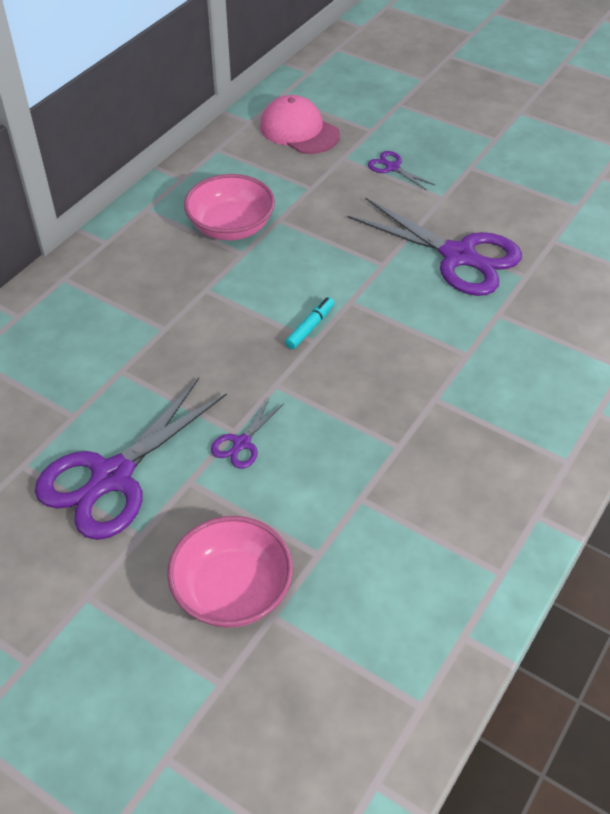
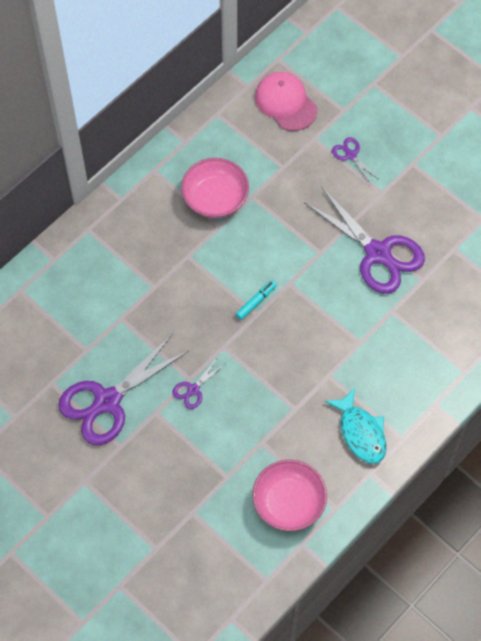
camera: 10 degrees right, 15 degrees up
(232, 590) = (171, 492): pink bowl -> pink bowl (288, 503)
(505, 463) = (360, 432): none -> turquoise fish

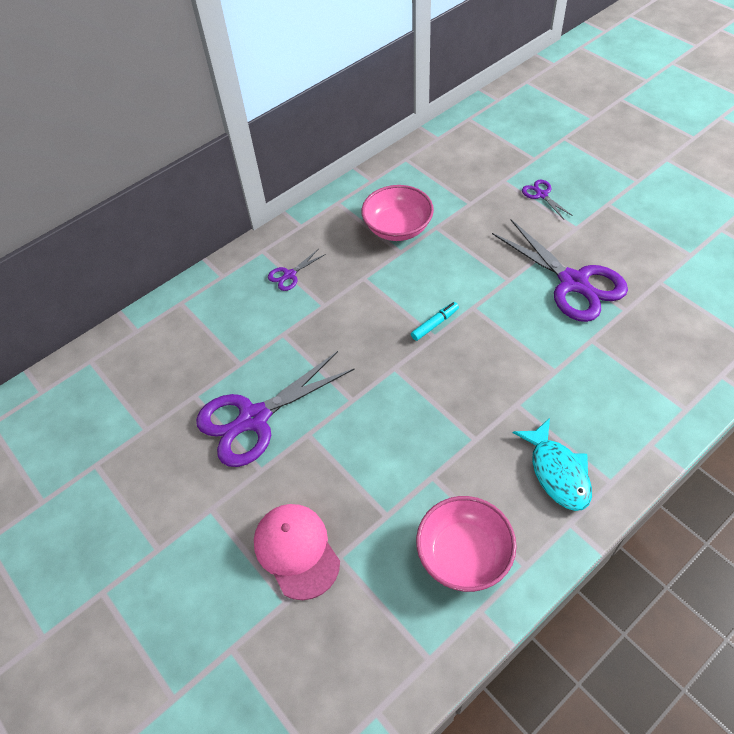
camera: 10 degrees right, 10 degrees down
(193, 389) = (355, 411): purple scissors -> purple scissors (289, 275)
(285, 102) = (475, 151): pink cap -> pink cap (296, 551)

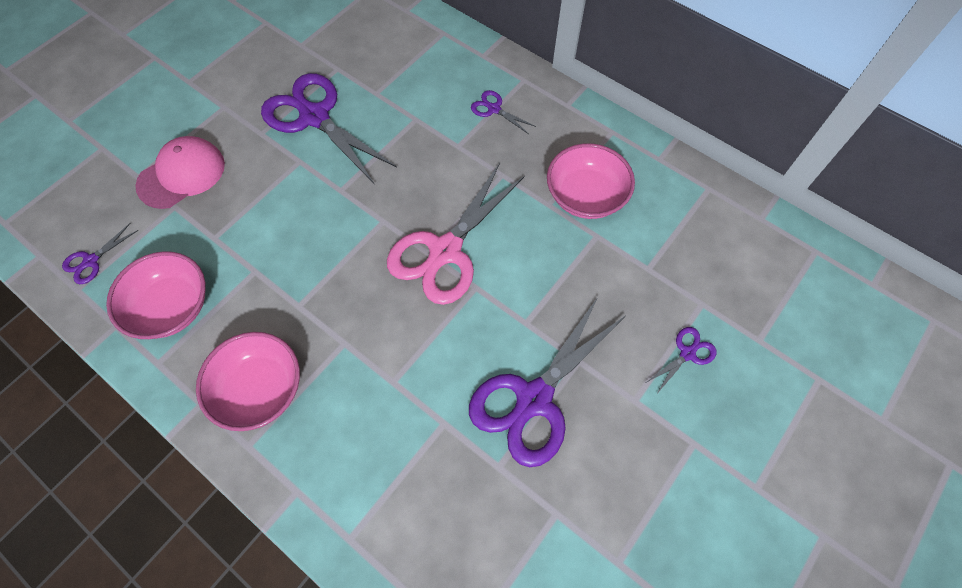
camera: 75 degrees right, 10 degrees up
(394, 646) = (91, 261): none -> purple scissors
(434, 324) = (445, 251): turquoise marker -> pink scissors
(557, 472) = (260, 389): turquoise fish -> pink bowl

